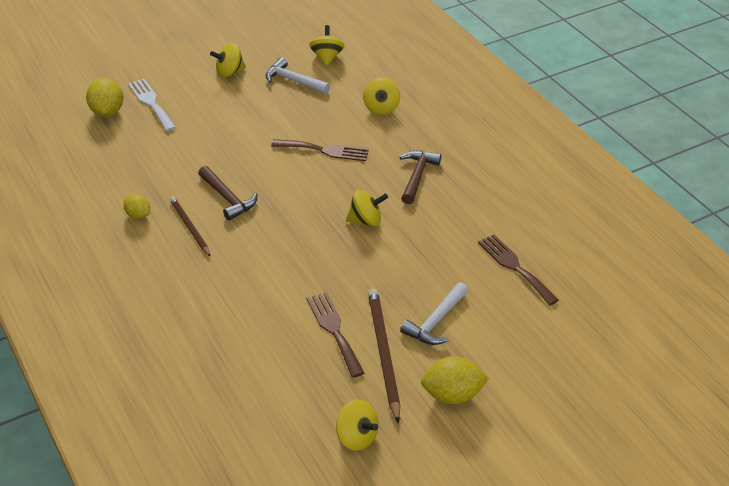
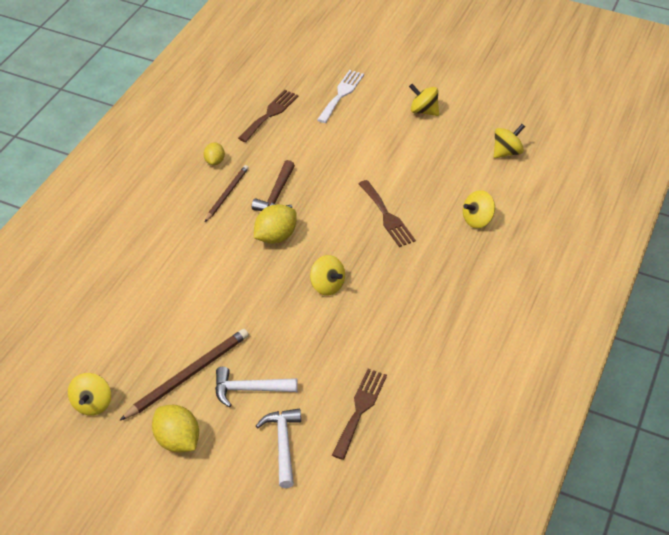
camera: 55 degrees right, 5 degrees up
(107, 112) = (308, 80): yellow lemon -> yellow lemon (275, 237)
(293, 81) = (454, 150): white hammer -> white hammer (283, 444)
(334, 331) = (189, 334): brown fork -> brown fork (269, 114)
(417, 176) = (413, 288): brown hammer -> none

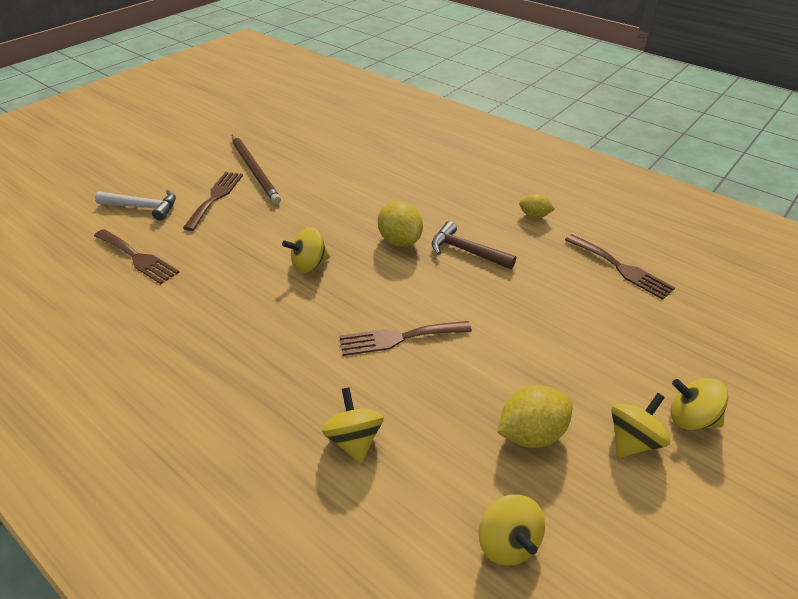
camera: 105 degrees right, 5 degrees down
(92, 404) = (260, 129): yellow spinning top -> yellow spinning top (690, 418)
(177, 440) = (195, 159): yellow lemon -> yellow lemon (530, 433)
(227, 194) = (478, 217): brown pencil -> none
(249, 389) = (215, 198): white hammer -> brown fork
(341, 95) = (669, 344): white fork -> none

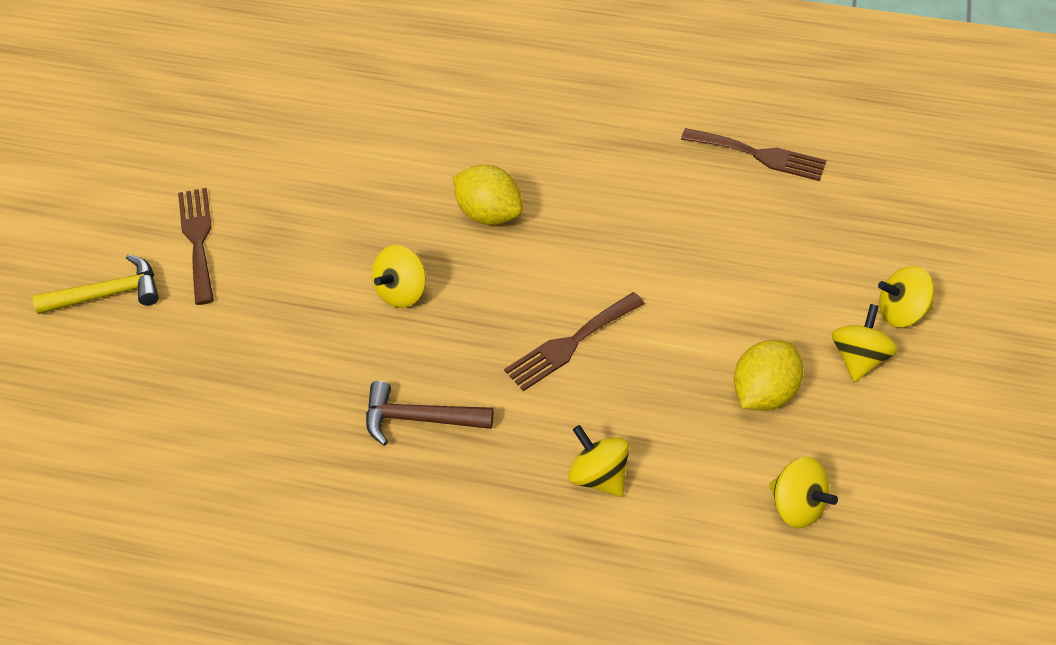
camera: 25 degrees left, 10 degrees up
(136, 257) = (169, 370): brown fork -> none
(143, 207) = (108, 294): white hammer -> yellow hammer
(254, 170) = (217, 175): brown pencil -> none
(466, 251) = (576, 198): brown hammer -> brown hammer (418, 419)
(534, 216) = (627, 115): yellow lemon -> none

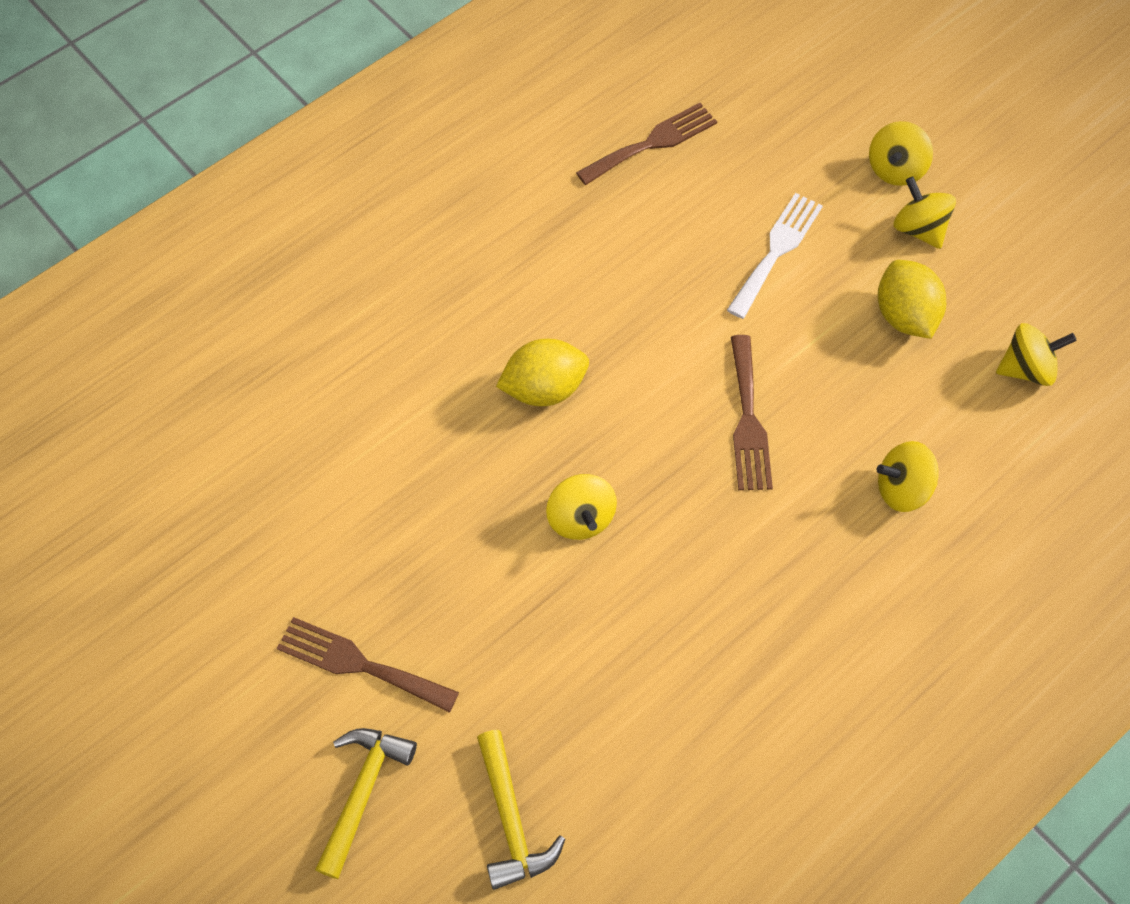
camera: 55 degrees left, 10 degrees up
(140, 383) = (511, 820): none -> yellow hammer
(418, 419) = (741, 592): brown hammer -> none
(739, 279) = (776, 252): none -> white fork

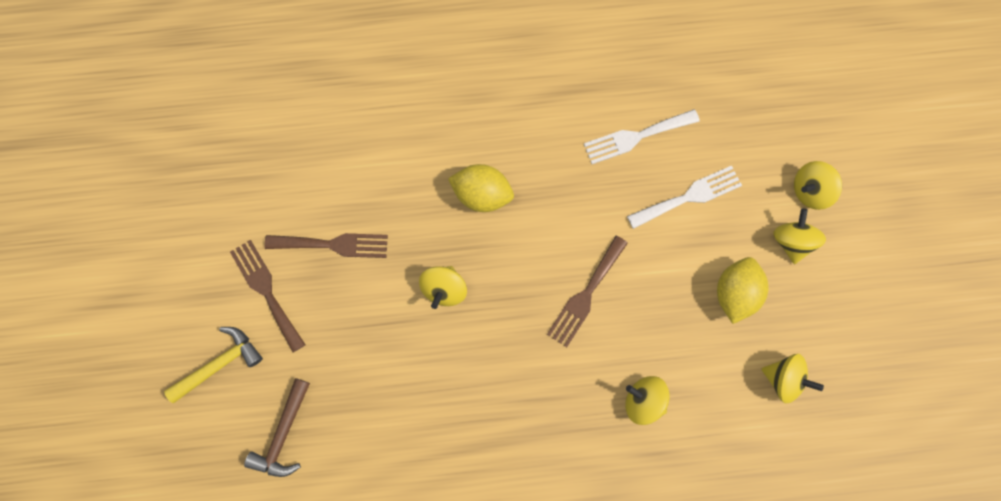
camera: 35 degrees right, 15 degrees up
(511, 820) = (283, 435): yellow hammer -> brown hammer
(651, 144) = (666, 73): brown fork -> brown fork (332, 245)
(671, 224) = (637, 136): none -> white fork

